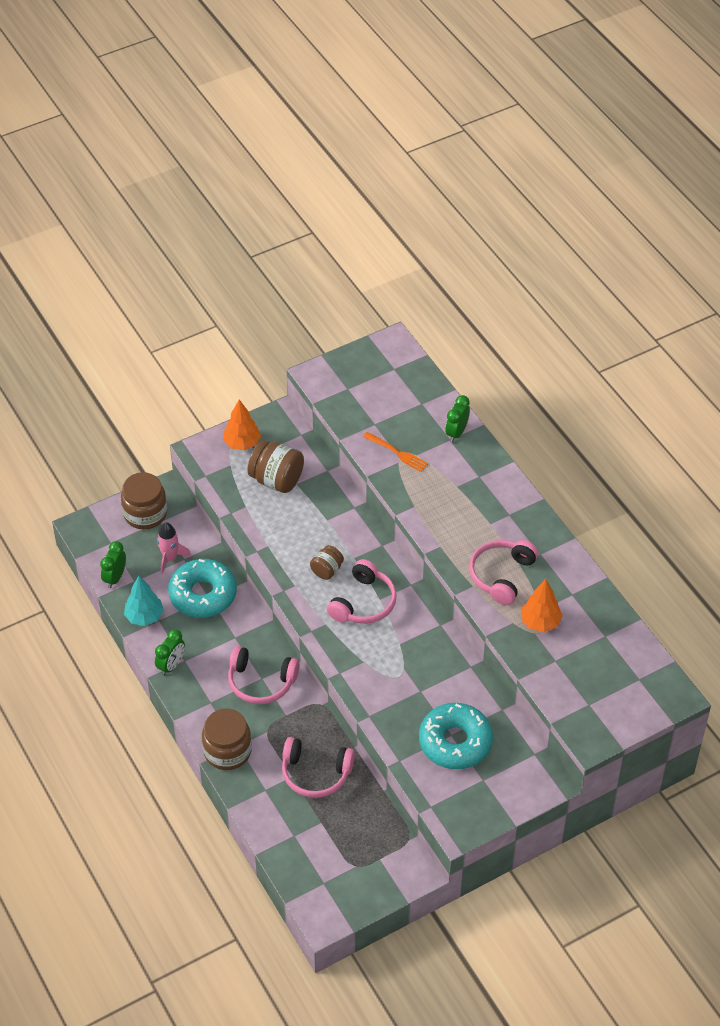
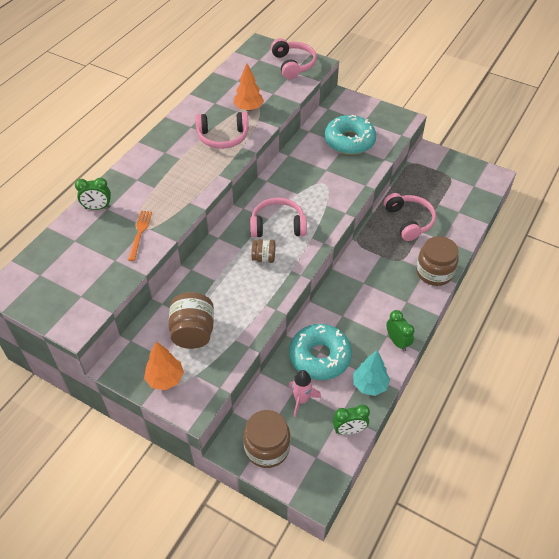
camera: 120 degrees left, 0 degrees up
(171, 665) = (397, 342): green clock -> green clock turned 60 degrees clockwise
(261, 682) = (367, 281): pink headphones -> pink headphones (293, 65)

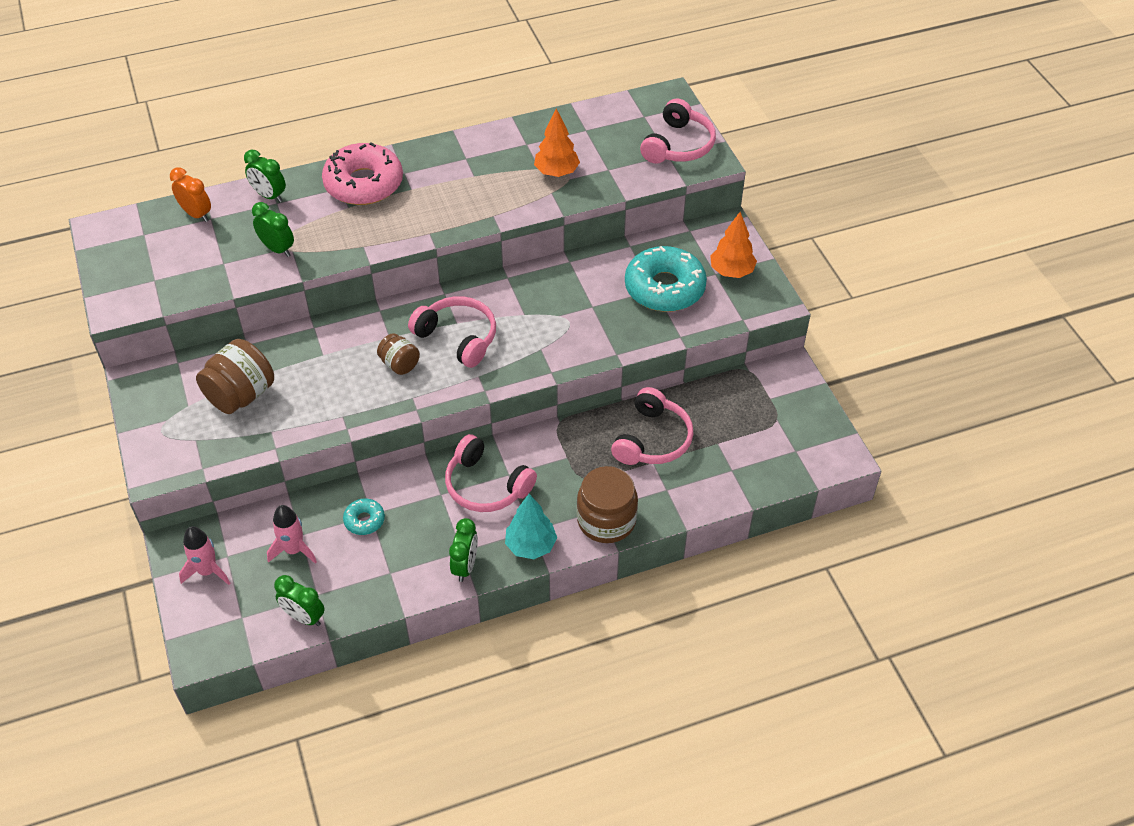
camera: 40 degrees right, 0 degrees up
(62, 243) = (196, 214): none -> orange clock
(140, 233) = (277, 249): orange fork -> green clock
(148, 170) = (364, 184): none -> pink donut
(165, 379) = (165, 423): orange tree -> orange tree (731, 271)
(223, 137) = (486, 191): pink headphones -> pink headphones (486, 485)
(267, 448) = (208, 571): brown jar -> pink rocket
(320, 357) = (364, 520): turquoise donut -> turquoise donut, size x0.46
(370, 385) = (380, 588): turquoise tree -> turquoise tree (531, 546)

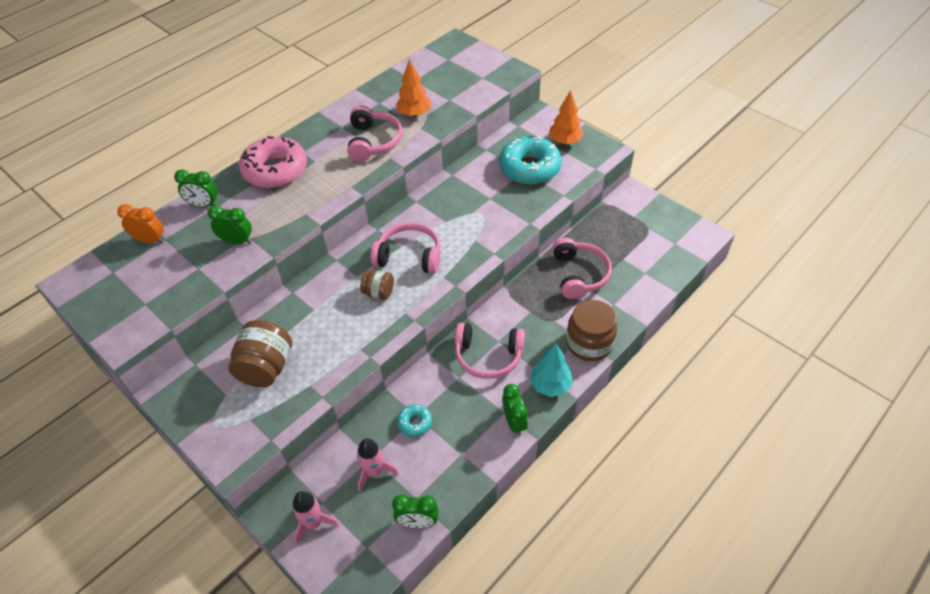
camera: 25 degrees left, 0 degrees up
(678, 145) = (485, 69): pink headphones -> pink headphones (373, 142)

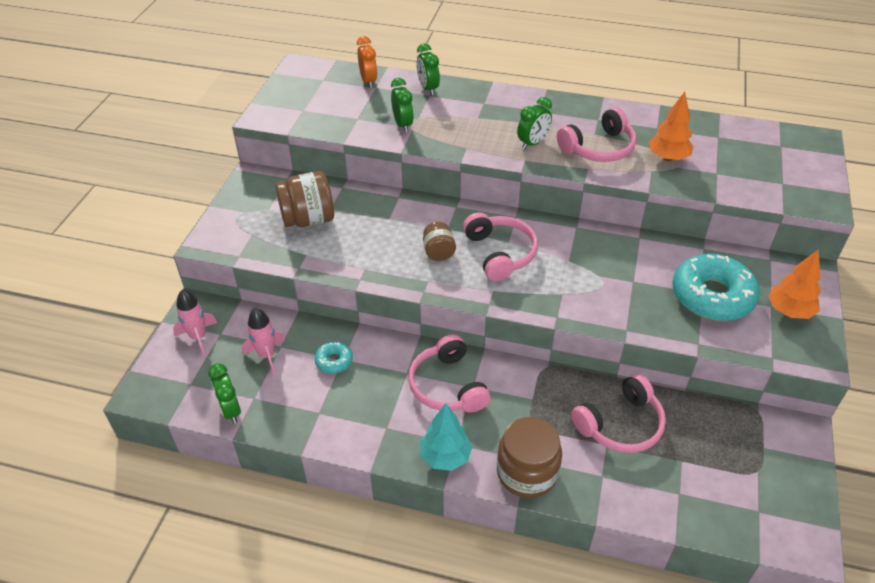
camera: 60 degrees right, 5 degrees down
(275, 170) = (503, 107): pink donut -> none
(514, 422) = (379, 442): green clock -> green clock (533, 143)

